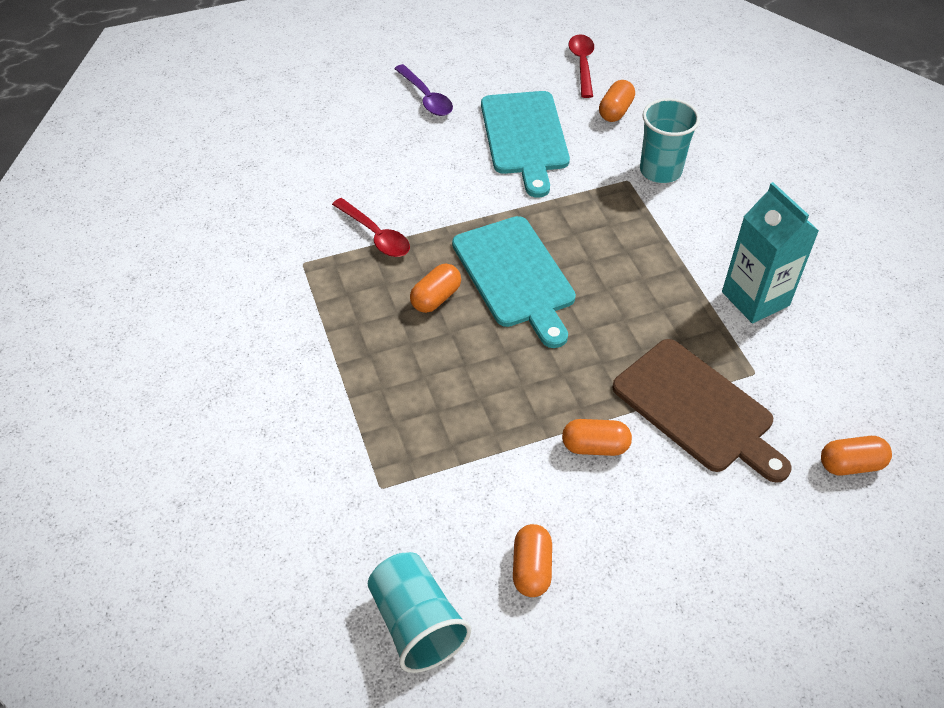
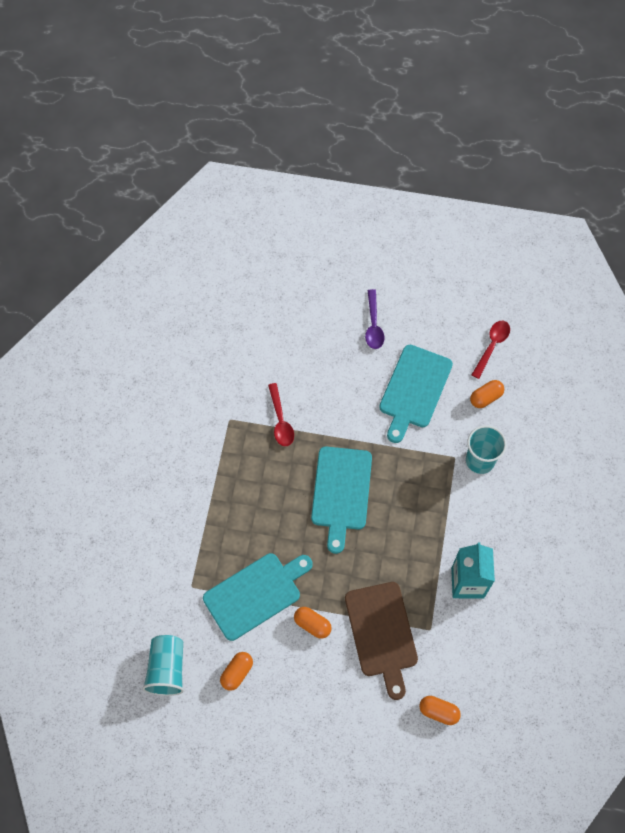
camera: 30 degrees right, 15 degrees up
(436, 298) = (288, 483): orange capsule -> none
(485, 449) = (255, 594): none -> turquoise cutting board

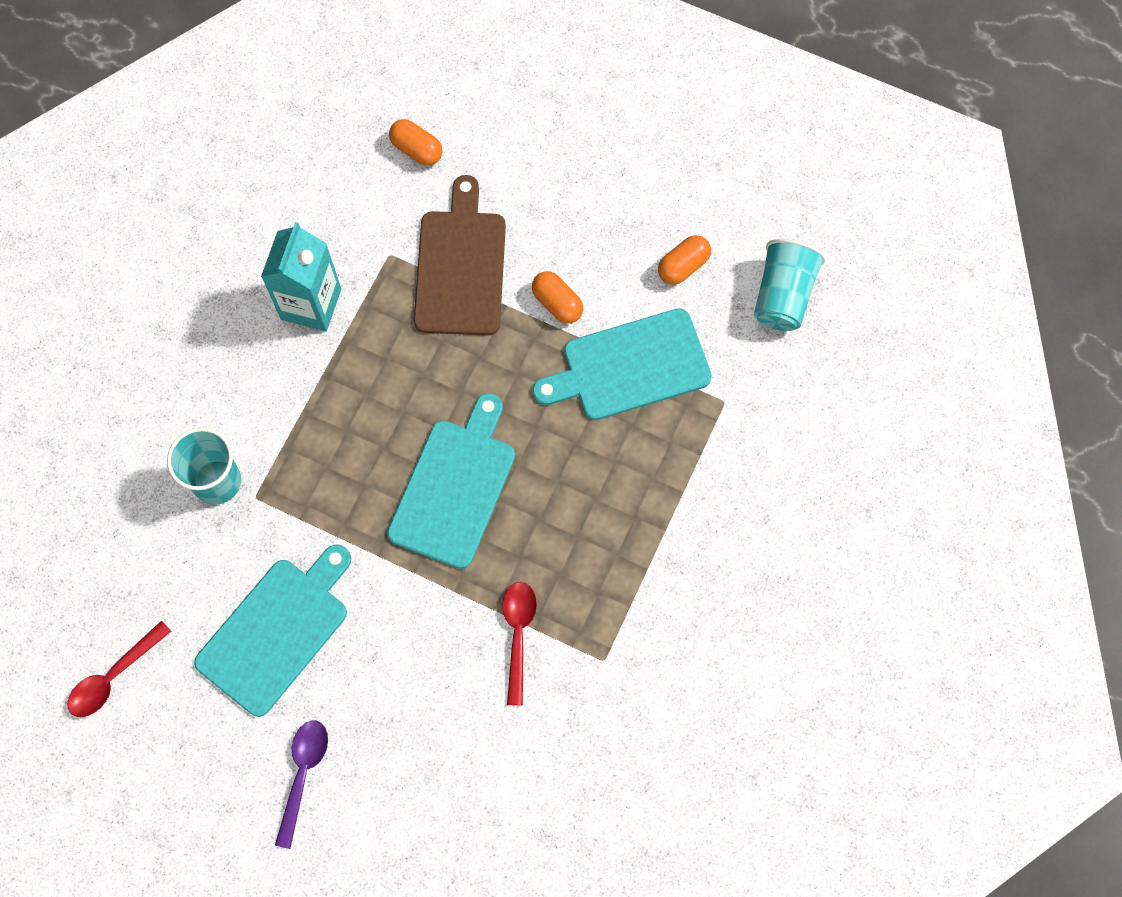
camera: 165 degrees left, 5 degrees up
(485, 397) = (164, 585): orange capsule -> none

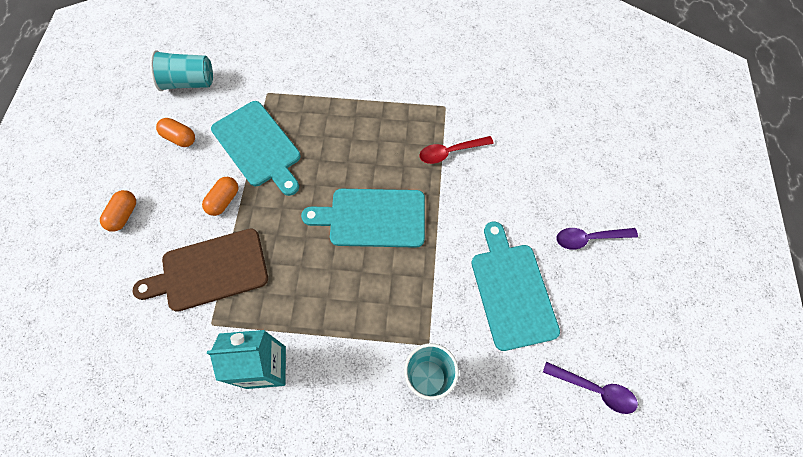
camera: 110 degrees left, 5 degrees down
(113, 676) = (594, 389): red spoon -> purple spoon
(277, 631) = (512, 290): turquoise cutting board -> turquoise cutting board turned 60 degrees clockwise
(416, 149) = (115, 338): orange capsule -> orange capsule (124, 215)

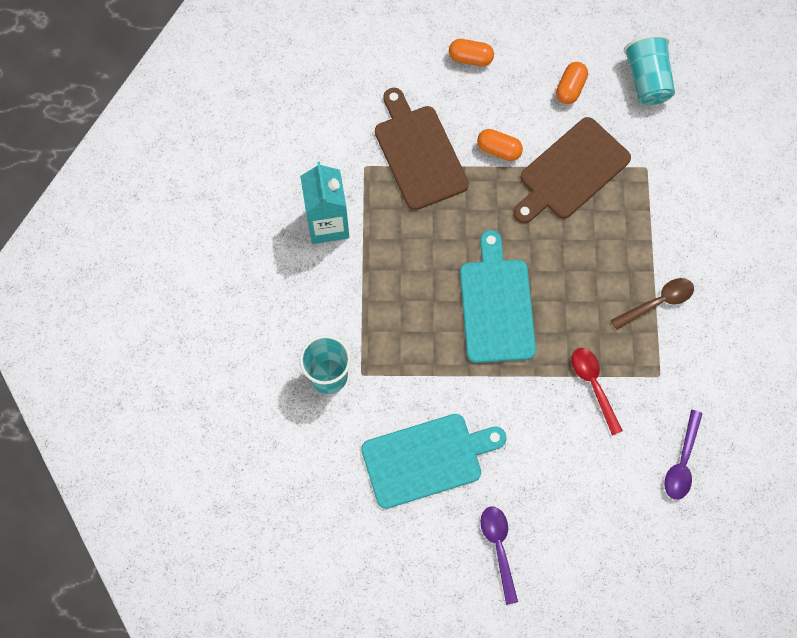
camera: 85 degrees right, 5 degrees up
(258, 146) = (571, 172): turquoise cutting board -> brown cutting board
(384, 100) = (657, 302): none -> brown spoon
(594, 389) = (329, 544): purple spoon -> purple spoon (682, 462)

